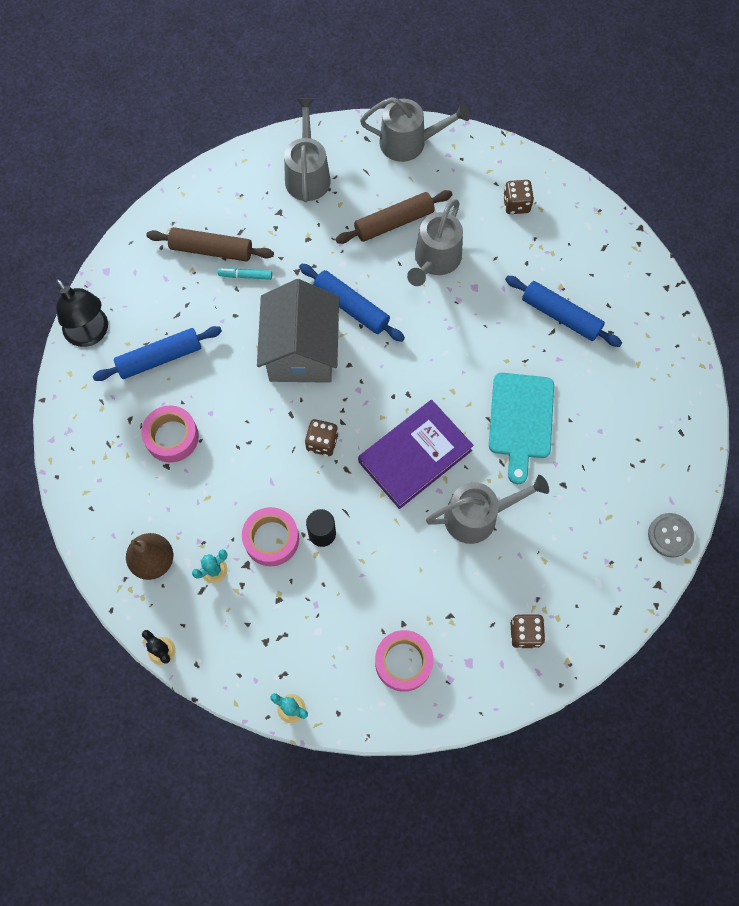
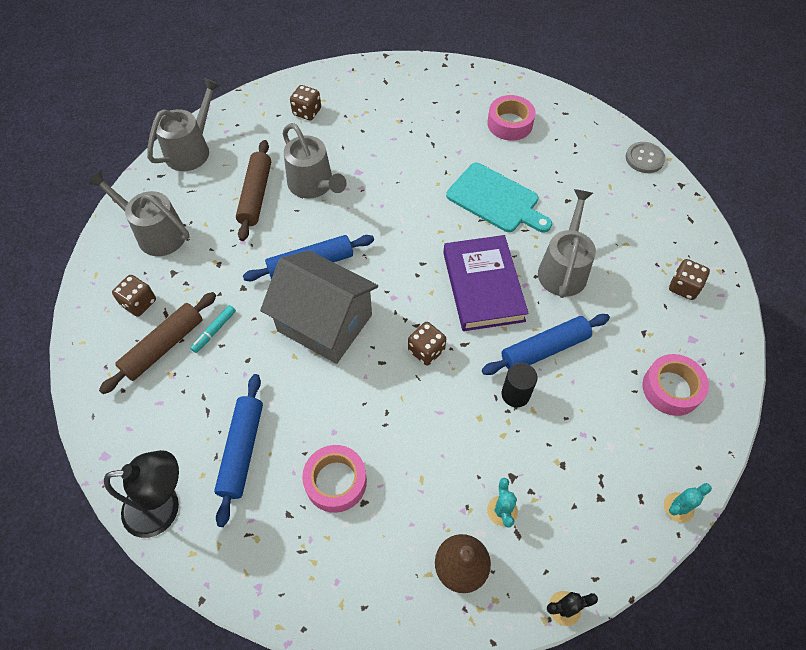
camera: 60 degrees left, 10 degrees down
(238, 207) = (139, 303): none -> brown dice
(271, 539) = (497, 441): pink tape -> pink tape (510, 123)
(560, 316) = (423, 132): blue rolling pin -> blue rolling pin (544, 349)

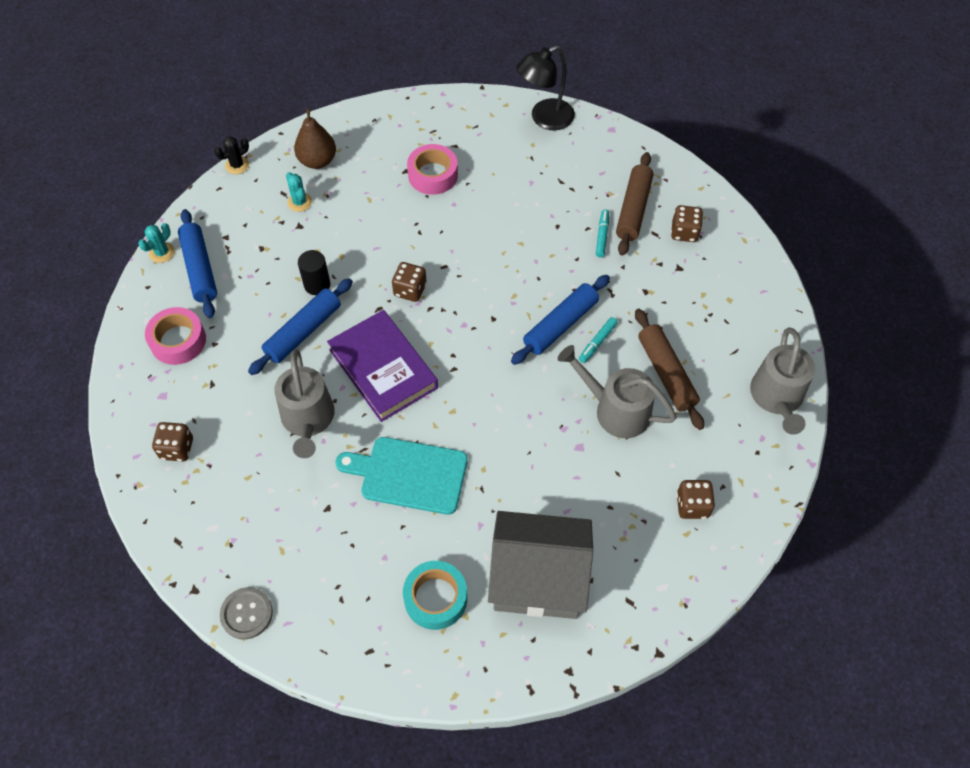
camera: 155 degrees right, 0 degrees up
(156, 233) = (727, 295): grey watering can -> none
(242, 450) = (515, 167): blue rolling pin -> blue rolling pin (200, 269)
(291, 238) = (597, 342): none -> turquoise marker
(325, 323) = (512, 278): grey house -> grey house (538, 579)
(510, 123) = (435, 598): pink tape -> turquoise tape

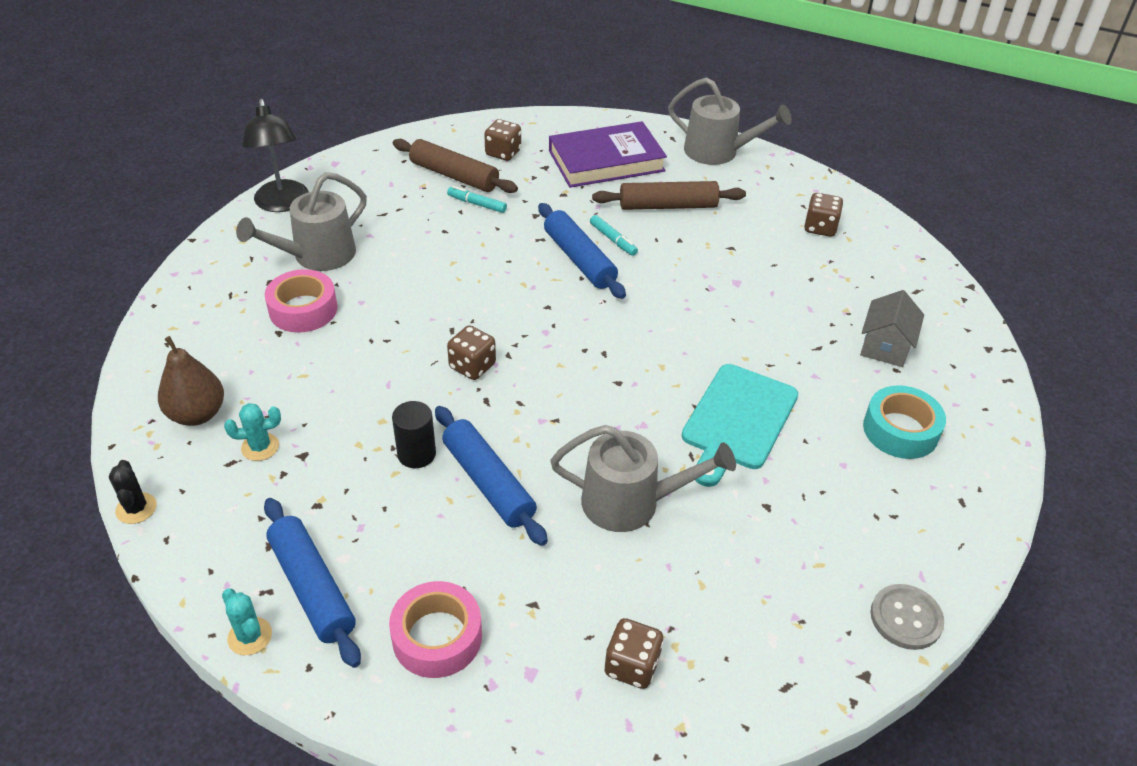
camera: 75 degrees left, 15 degrees down
(200, 269) = (312, 588): blue rolling pin -> blue rolling pin turned 60 degrees clockwise
(383, 369) = (580, 414): purple book -> purple book (606, 161)
(538, 579) = (885, 346): grey house -> grey house, size x0.52
(616, 410) = (700, 247): grey watering can -> grey watering can (317, 256)

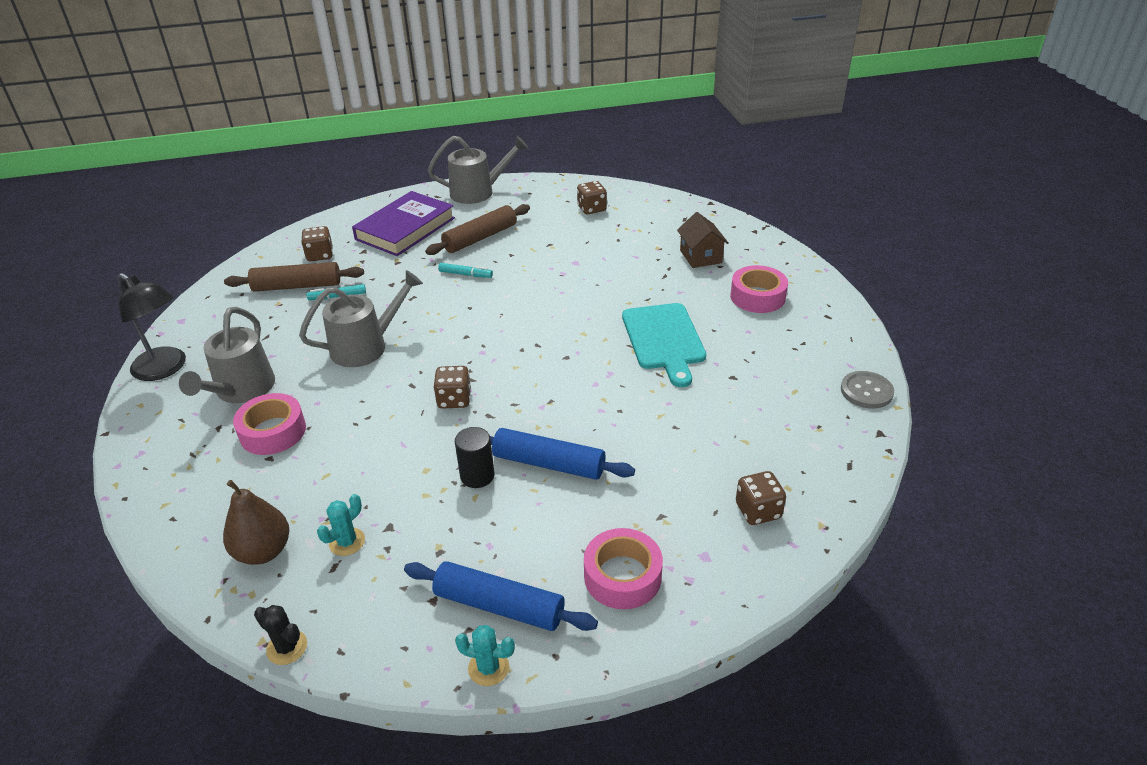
camera: 35 degrees left, 5 degrees down
(579, 259) = (455, 297): blue rolling pin -> none
(631, 502) = (653, 421): grey watering can -> grey watering can (365, 346)
(885, 346) = (700, 256): grey house -> brown house
(900, 430) = (757, 297): turquoise tape -> pink tape

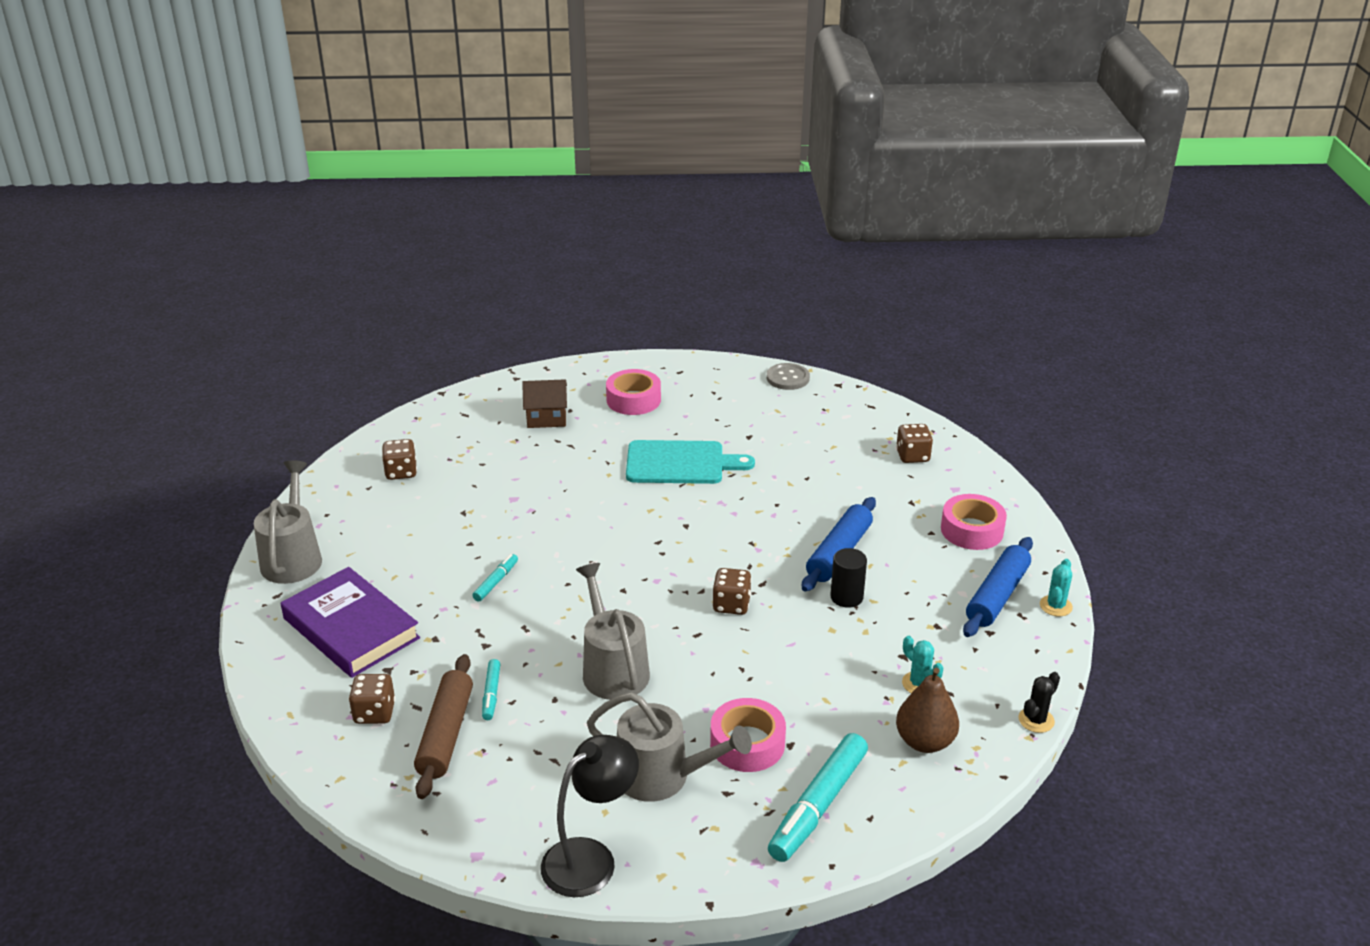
camera: 80 degrees left, 5 degrees down
(193, 482) = (817, 805): none -> turquoise marker
(480, 238) = (416, 564): brown rolling pin -> none

